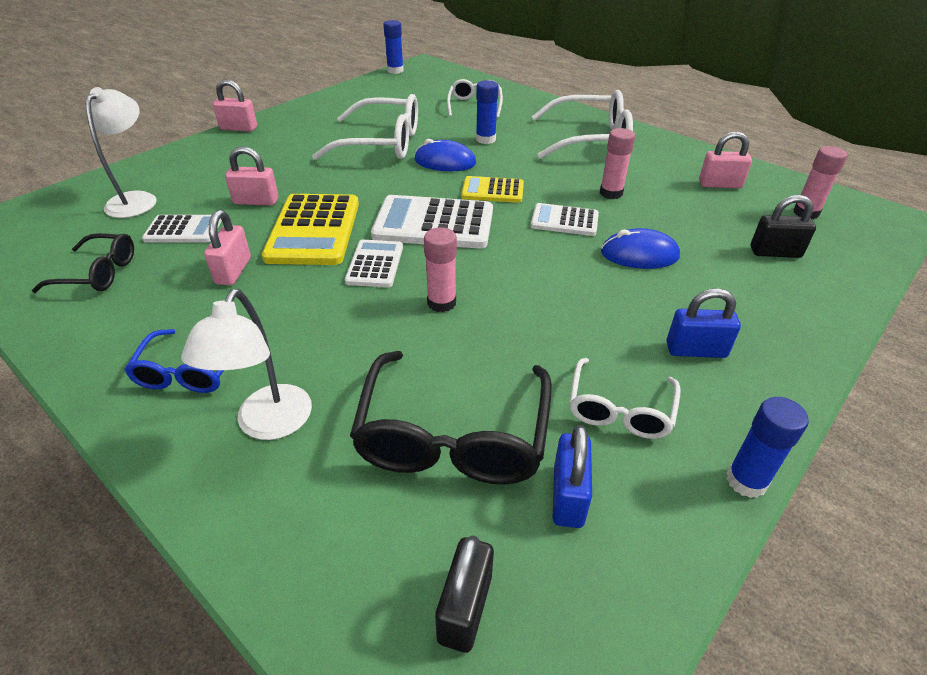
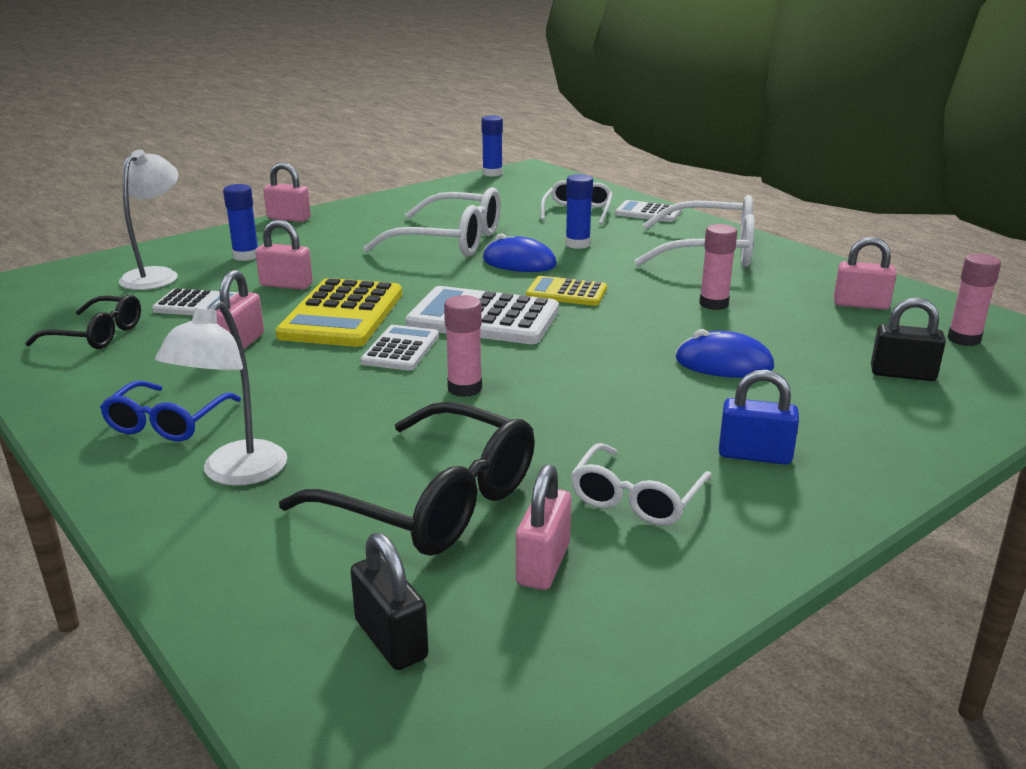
camera: 10 degrees right, 15 degrees down
(453, 435) = (433, 501): black glasses -> black glasses turned 75 degrees counterclockwise
(465, 608) = (391, 639): black padlock -> black padlock turned 60 degrees counterclockwise
(564, 221) = (643, 326): white calculator -> white calculator (648, 213)
(568, 496) = (543, 564): blue padlock -> pink padlock
(746, 481) = (762, 574): blue glue stick -> blue glue stick (246, 256)

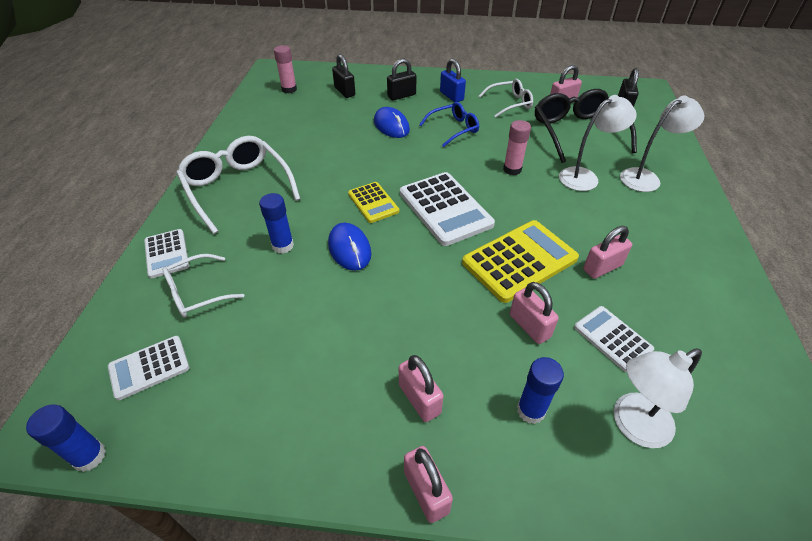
camera: 135 degrees left, 20 degrees up
(97, 335) = (703, 340): black glasses -> none
(167, 423) = (669, 222): blue glasses -> blue glasses (453, 129)
(343, 428) = (585, 177): none -> white lamp
(401, 349) = (515, 210): white calculator -> white calculator (149, 367)
(450, 241) = (348, 312): white glasses -> none
(713, 304) = (326, 153): pink glue stick -> none
(822, 412) = (401, 95): none -> black padlock
(860, 304) = (275, 119): pink padlock -> pink padlock (419, 399)

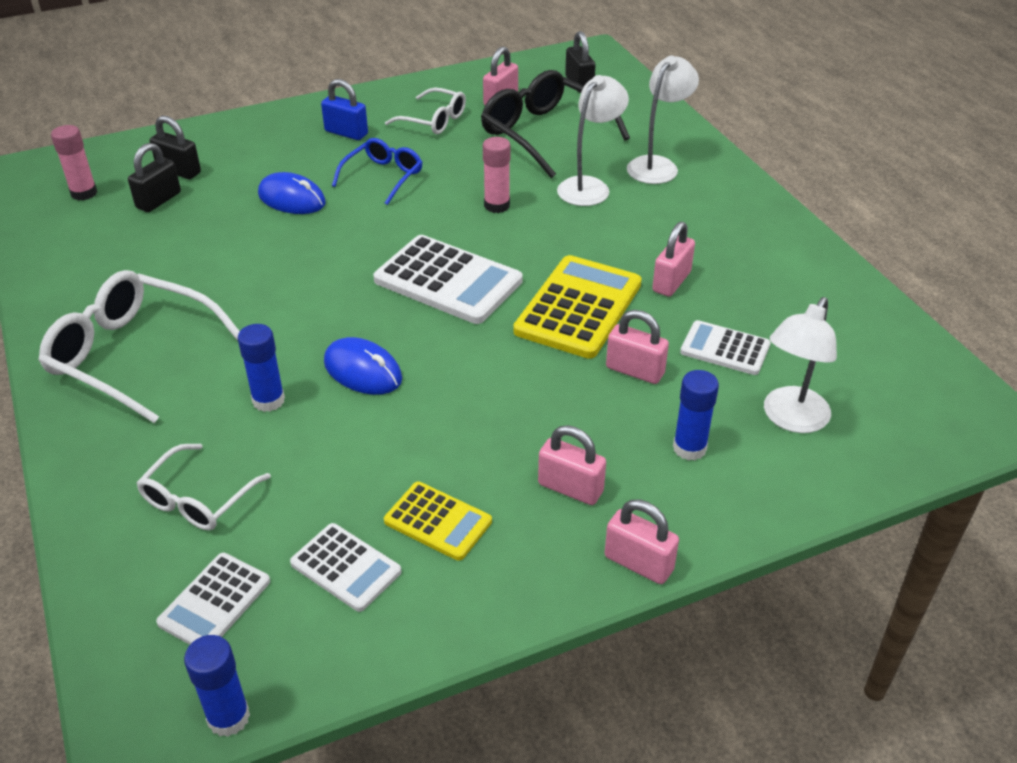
camera: 30 degrees left, 5 degrees down
(167, 254) = (105, 473): white calculator -> white calculator (346, 567)
(373, 202) = (348, 306): yellow calculator -> yellow calculator (438, 521)
(401, 95) = (272, 152): black padlock -> black padlock (158, 200)
(510, 103) = (434, 120): white glasses -> white glasses turned 75 degrees clockwise

